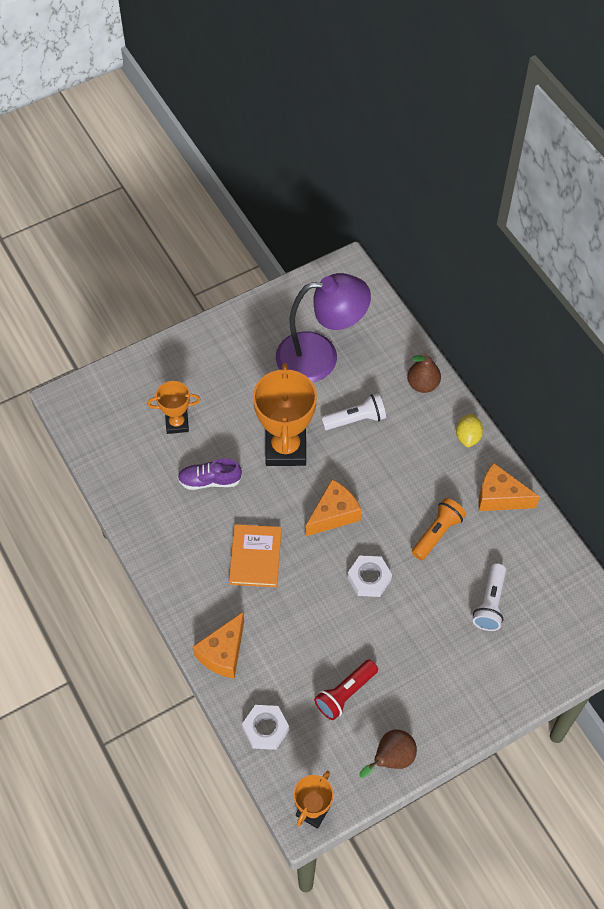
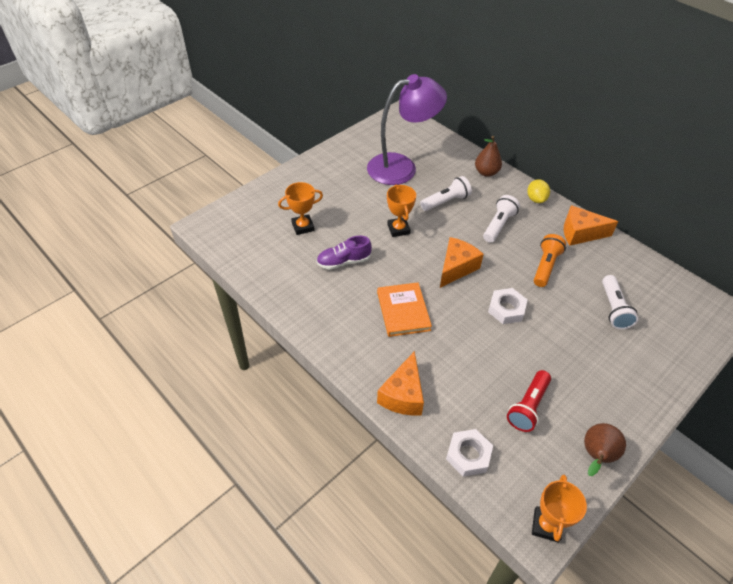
camera: 15 degrees left, 10 degrees down
(286, 448) = (398, 229): orange trophy -> orange trophy, size x0.55
(406, 466) = (498, 225): none -> white flashlight

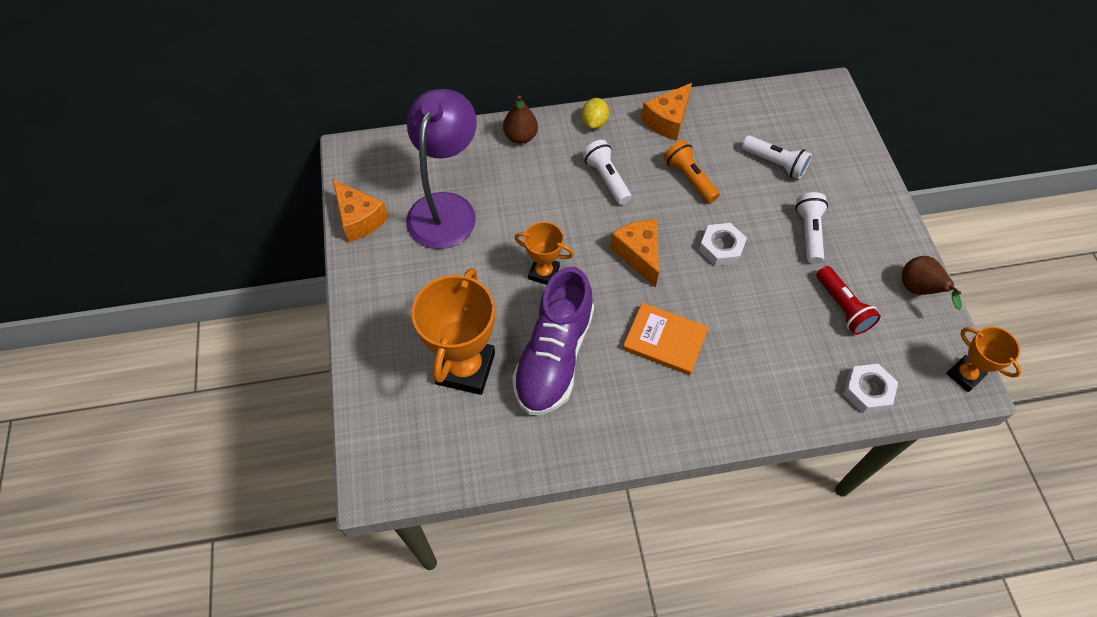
camera: 55 degrees left, 10 degrees up
(303, 227) = (465, 368): orange trophy -> orange trophy, size x1.81
(344, 261) = (554, 356): purple shoe -> purple shoe, size x1.92
(403, 395) = (771, 406): orange cheese -> orange cheese (359, 219)
(446, 201) = (536, 202): white flashlight -> white flashlight (809, 233)
(536, 199) = (594, 122): yellow lemon -> yellow lemon turned 75 degrees clockwise

